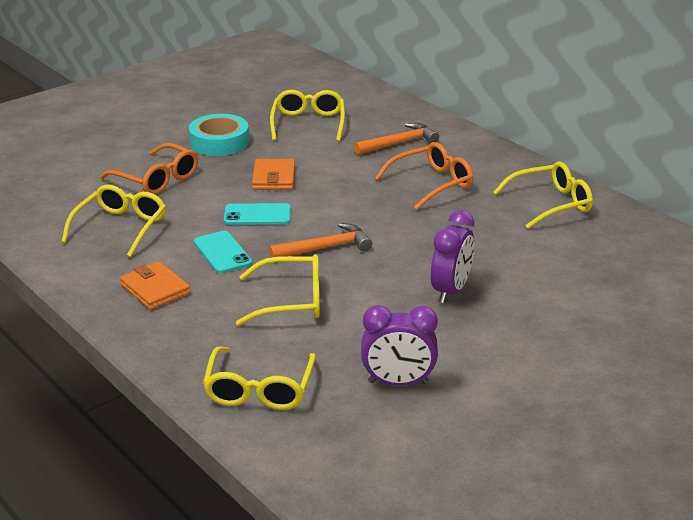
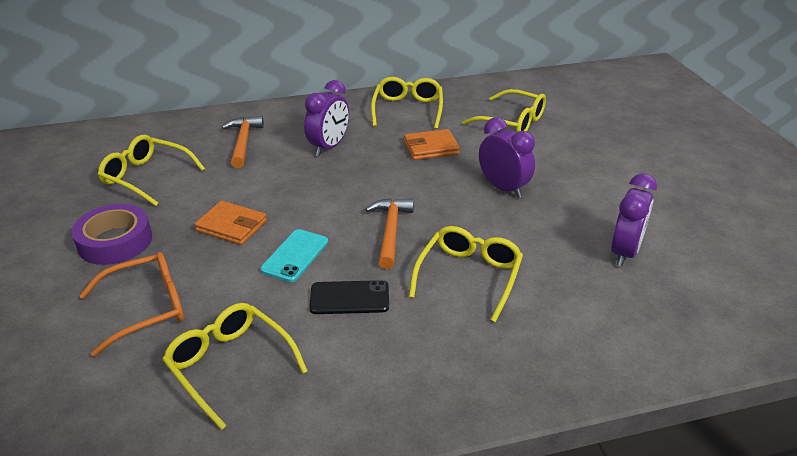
camera: 65 degrees left, 5 degrees up
(155, 289) = (388, 367): orange wallet -> orange wallet (431, 148)
(219, 142) = (115, 241): turquoise tape -> purple tape
(222, 253) = (349, 298): turquoise phone -> black phone
(259, 390) = (610, 336): yellow glasses -> yellow glasses (513, 122)
(432, 183) = (329, 147): orange glasses -> purple clock

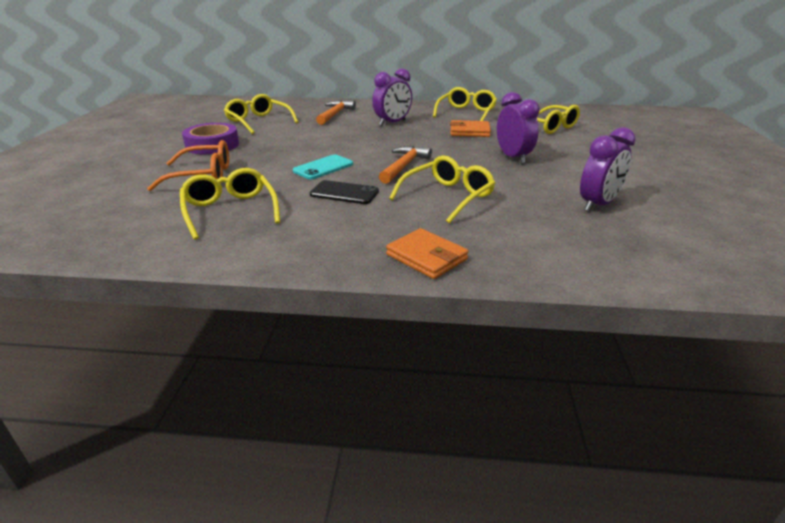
camera: 20 degrees right, 5 degrees down
(231, 226) = (292, 149): orange wallet -> orange wallet (426, 257)

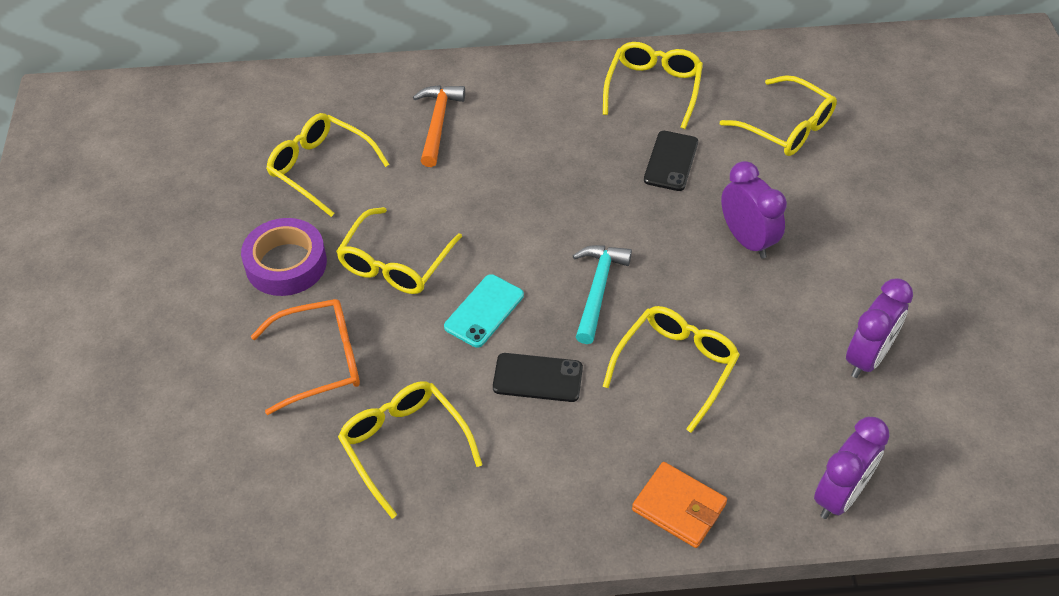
camera: 10 degrees left, 20 degrees up
(278, 149) = (395, 264): none -> yellow glasses
(392, 123) = (542, 144): purple clock -> purple clock (839, 495)
(403, 166) = (597, 290): orange hammer -> turquoise hammer
(469, 131) = (671, 161): orange wallet -> black phone

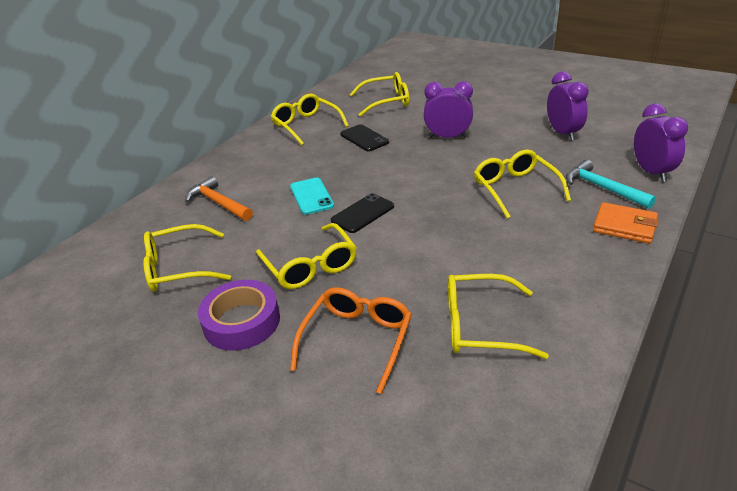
camera: 50 degrees left, 15 degrees down
(484, 311) = (397, 243): turquoise phone -> turquoise phone (311, 196)
(537, 378) = (475, 242): black phone -> black phone (363, 213)
(597, 290) = (429, 194): turquoise hammer -> turquoise hammer (603, 188)
(679, 507) = (624, 226): orange wallet -> orange wallet turned 45 degrees clockwise

